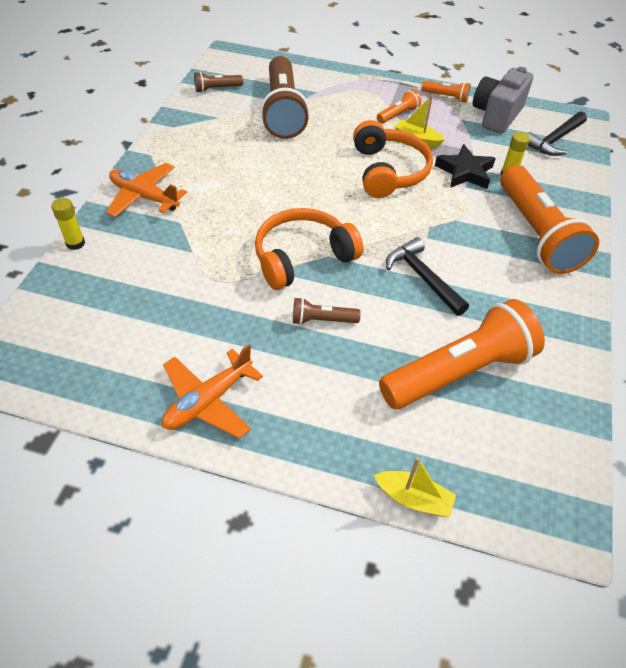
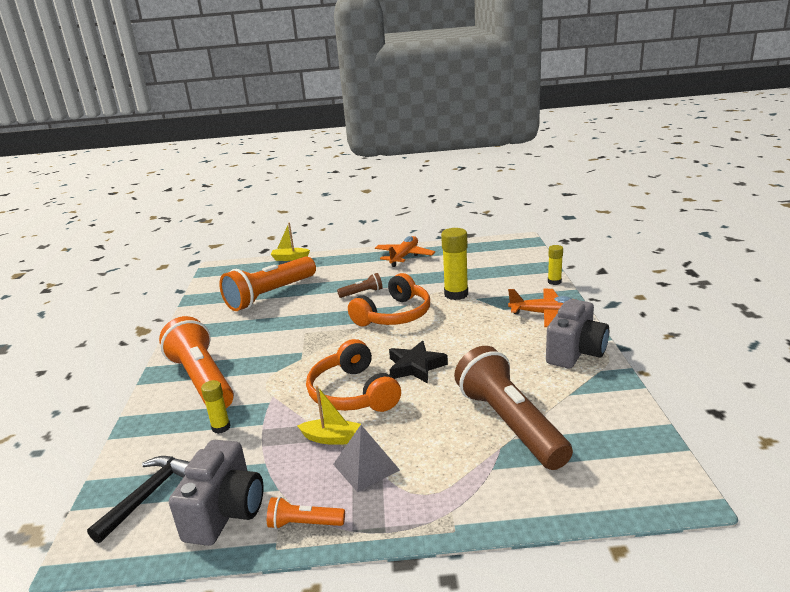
camera: 165 degrees right, 25 degrees down
(173, 147) = (575, 352): none -> grey camera
(206, 267) = (456, 294): none -> yellow glue stick
(217, 89) = (616, 427): brown flashlight -> none
(398, 114) = (366, 467): orange flashlight -> grey pyramid
(422, 277) = (300, 327): black hammer -> none
(465, 172) = (270, 416): black star -> black star (415, 367)

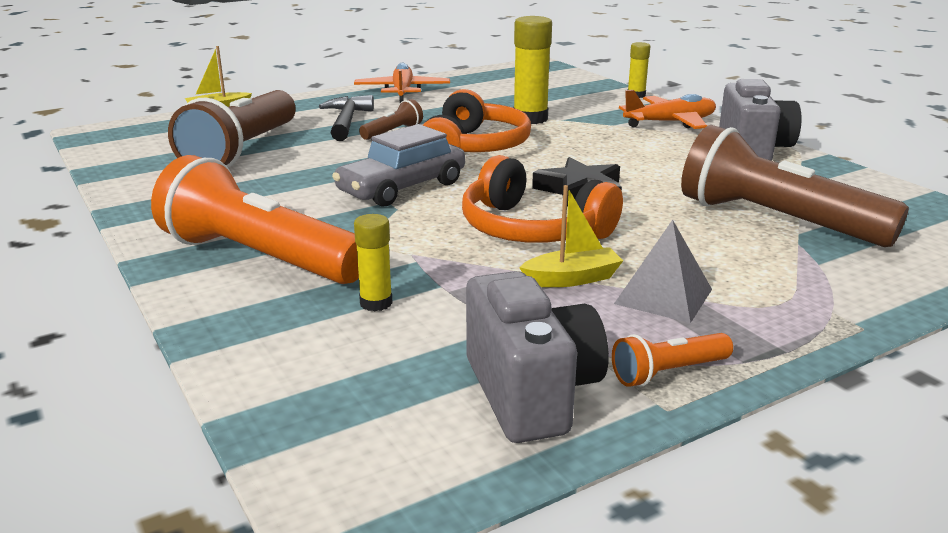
camera: 30 degrees left, 0 degrees up
(148, 495) = (362, 409): black hammer -> black hammer (347, 121)
(270, 295) = (242, 151): orange flashlight -> brown flashlight
(319, 342) = (402, 188): none -> grey car

